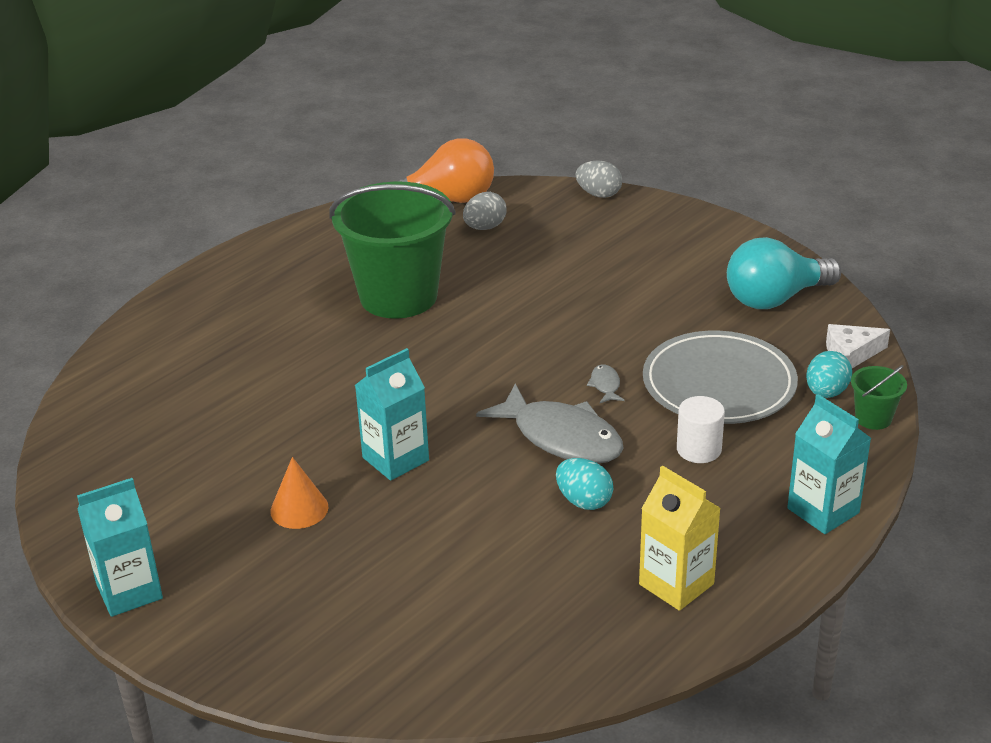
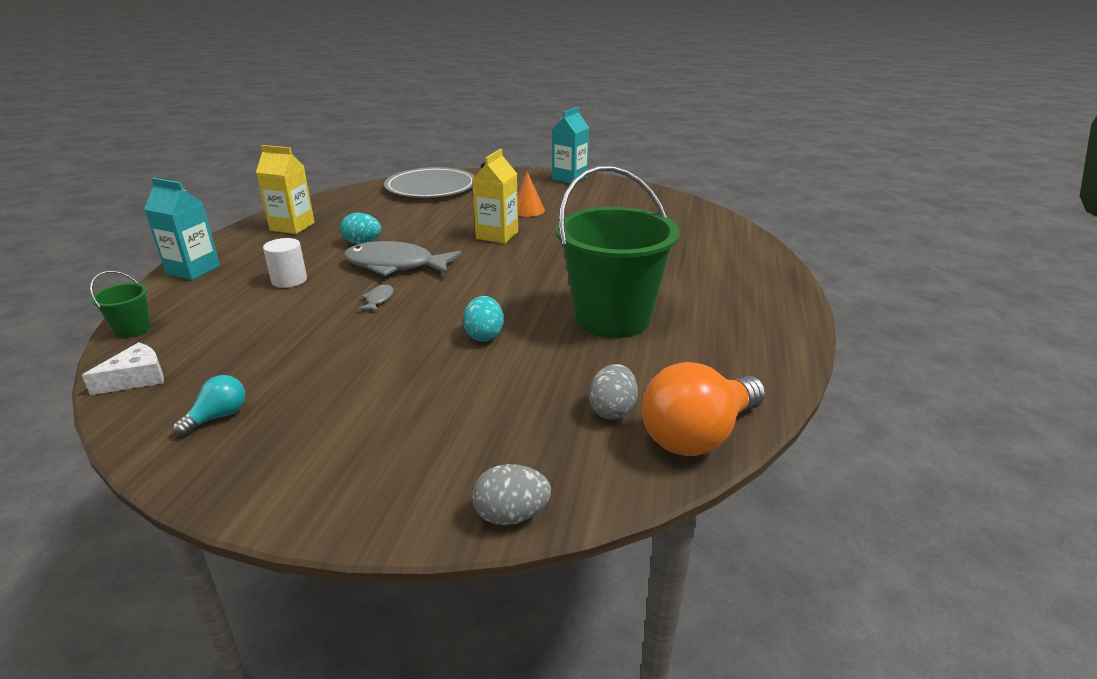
camera: 150 degrees right, 5 degrees down
(395, 459) = (497, 235): turquoise carton -> yellow carton
(605, 385) = (379, 299): grey fish -> grey fish turned 135 degrees counterclockwise
(719, 384) = (278, 322): grey plate -> grey plate (431, 187)
(775, 298) = (218, 417): turquoise light bulb -> turquoise light bulb, size x0.48
(826, 392) = (174, 338): turquoise egg -> turquoise egg (484, 335)

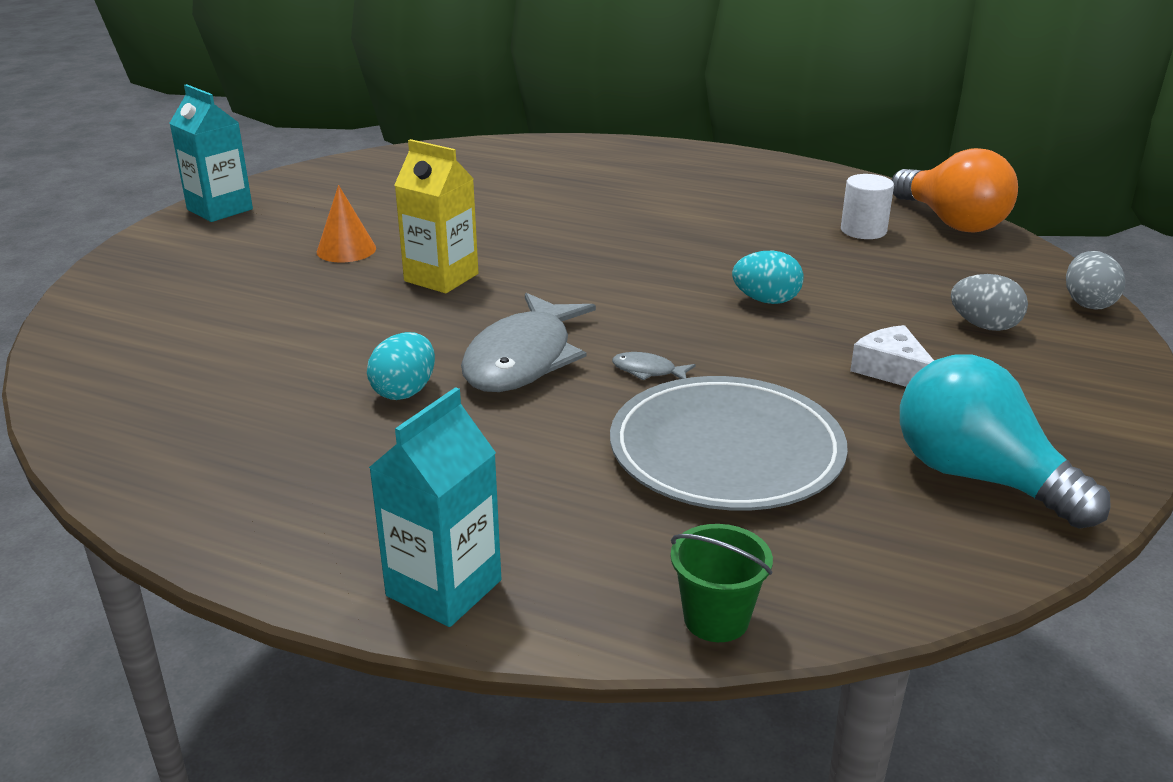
camera: 80 degrees left, 0 degrees up
(136, 378) = (890, 574): white cheese -> white cheese (892, 370)
(218, 417) = (978, 477): turquoise light bulb -> turquoise light bulb, size x2.07
(289, 280) = (545, 458): white cylinder -> white cylinder (863, 230)
(292, 227) = (255, 478): yellow carton -> none
(431, 187) = (142, 325): grey plate -> grey plate (726, 451)
(612, 318) = (731, 231): green bucket -> none
(612, 410) = (919, 249): grey egg -> grey egg (984, 326)

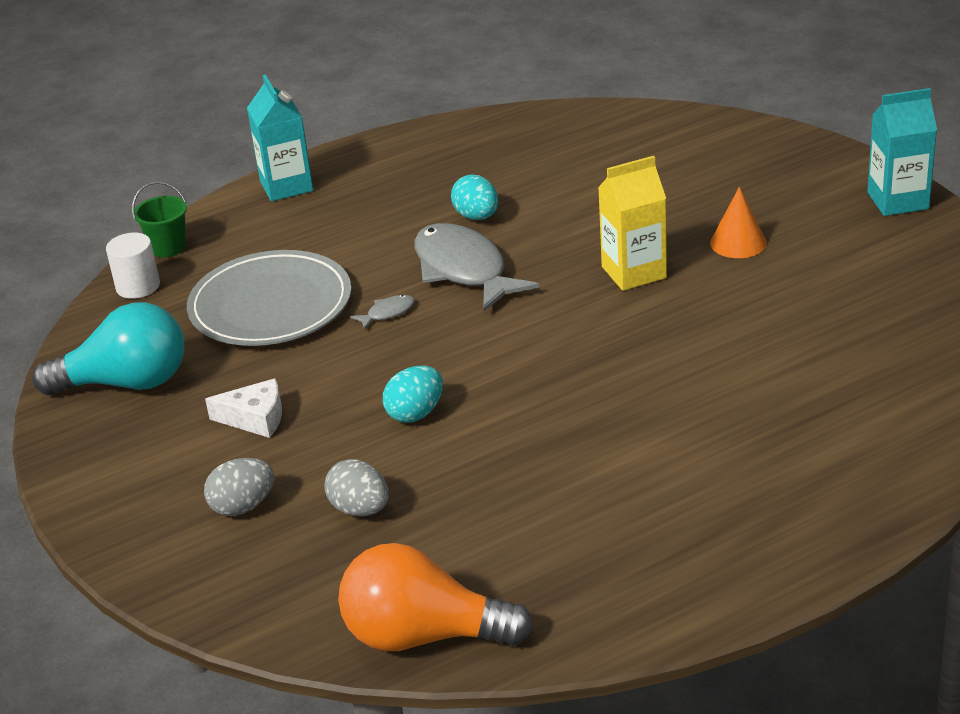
camera: 130 degrees right, 5 degrees up
(863, 230) = (474, 553): white cylinder -> white cylinder (138, 286)
(1088, 303) = (193, 599): grey egg -> grey egg (360, 509)

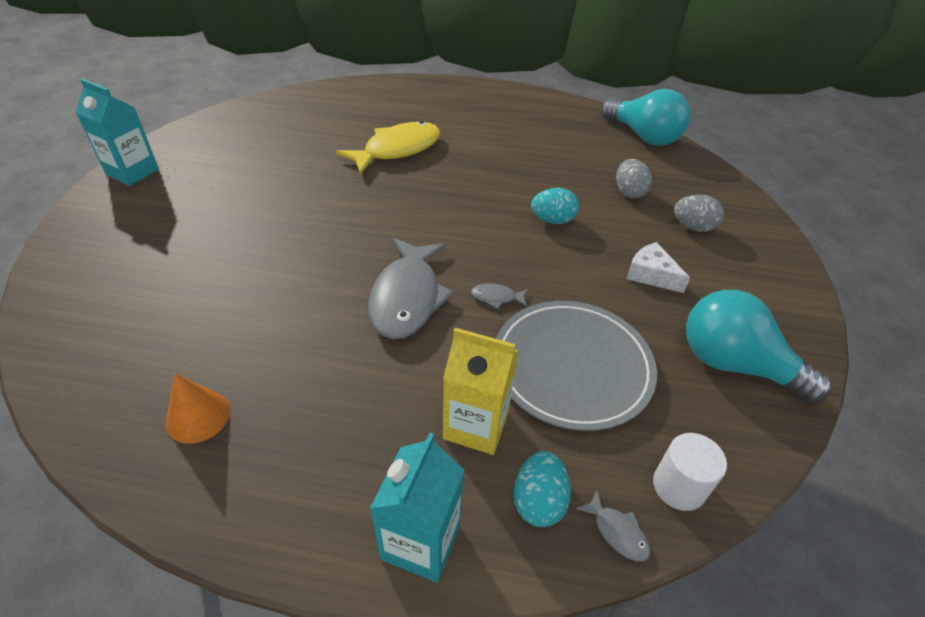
camera: 145 degrees left, 10 degrees up
(168, 247) = (617, 532): green bucket -> grey fish
(423, 635) = (643, 136): orange light bulb -> turquoise light bulb
(477, 217) = (331, 343): turquoise egg -> turquoise egg (538, 501)
(634, 272) = (324, 224): yellow carton -> yellow carton (476, 425)
(711, 384) = (397, 150): none -> yellow fish
(738, 242) = (244, 204): orange cone -> orange cone (198, 416)

